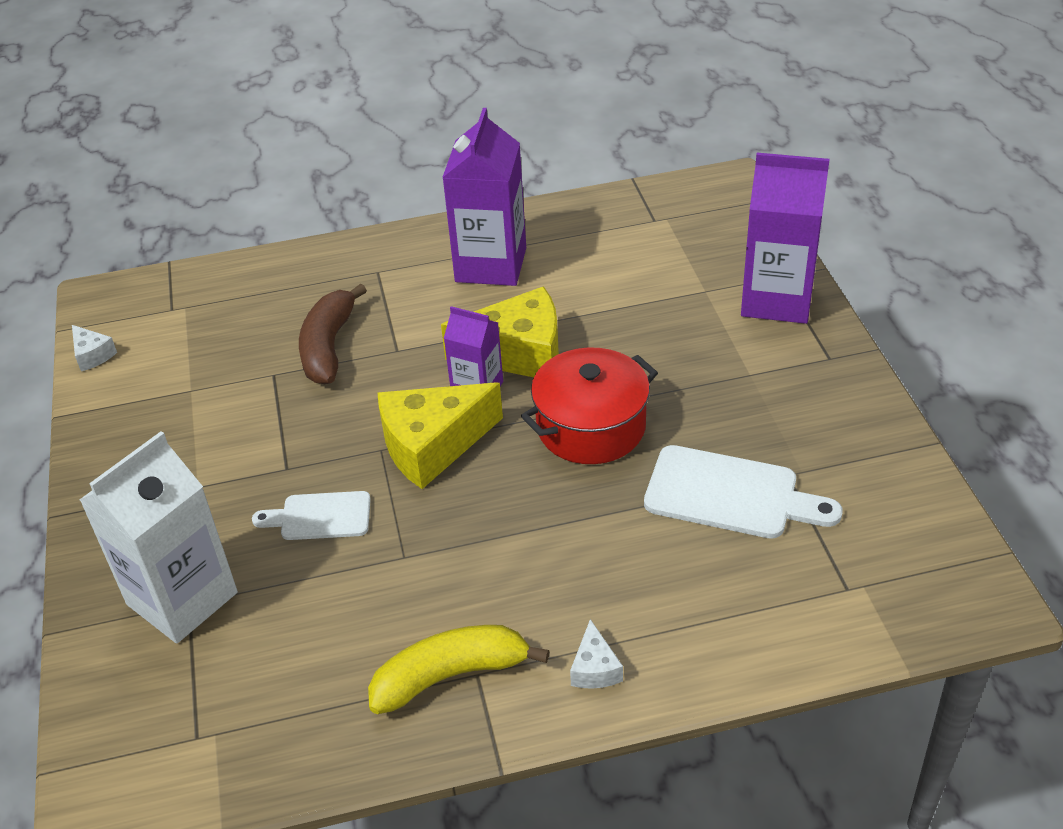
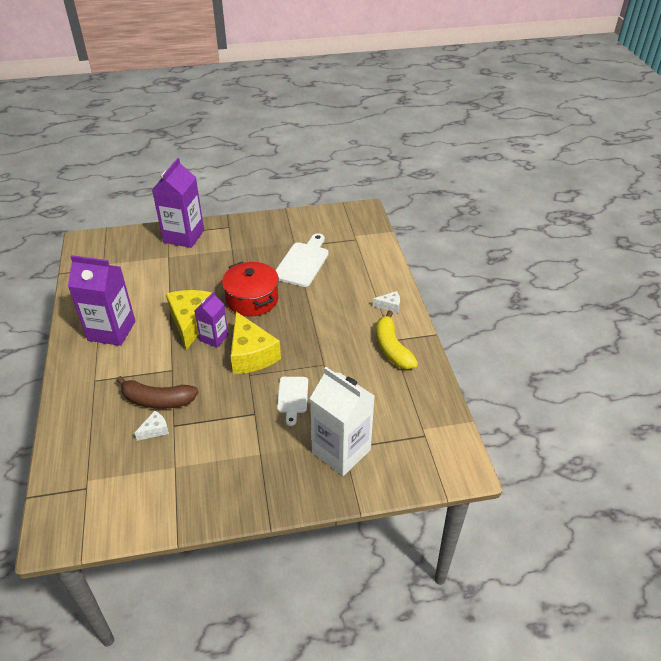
camera: 90 degrees left, 0 degrees up
(92, 355) = (119, 530): white cheese -> white cheese (155, 430)

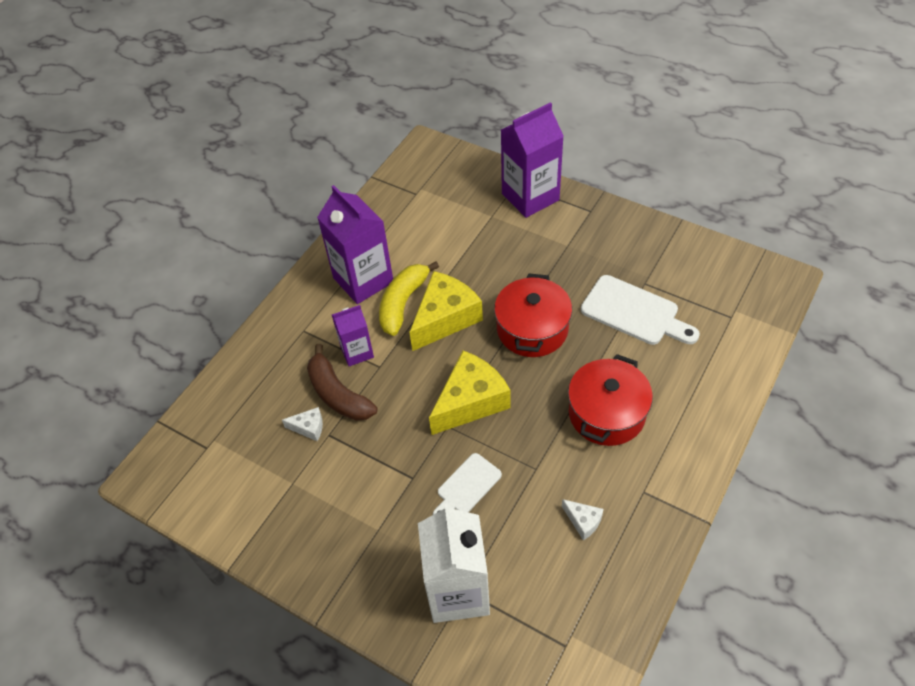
camera: 45 degrees right, 10 degrees up
(214, 338) = (451, 354): purple carton -> purple carton (357, 352)
(251, 354) = (470, 401): yellow cheese -> yellow cheese turned 150 degrees counterclockwise
(303, 262) = (634, 312): white cutting board -> white cutting board turned 60 degrees clockwise
(336, 316) = (606, 413): none -> red pot
(389, 306) = (685, 442): white cheese -> white cheese (583, 521)
(392, 348) = (634, 503): yellow banana -> yellow banana (403, 303)

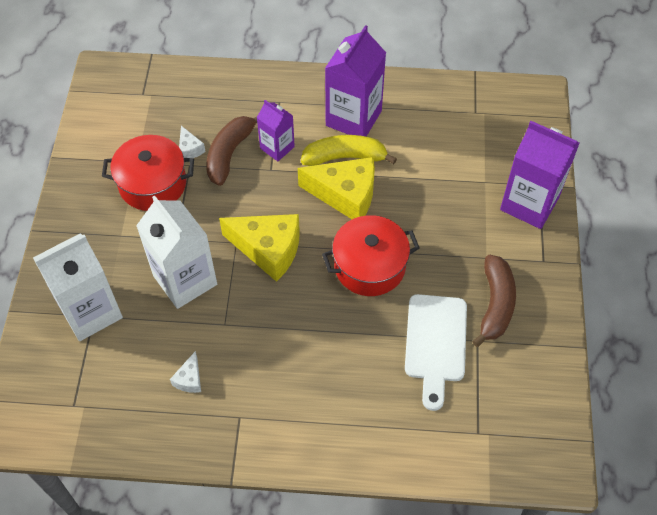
camera: 60 degrees right, 5 degrees up
(466, 486) = (185, 280): white cutting board -> white carton
(606, 413) = (307, 359): red pot -> red pot (152, 184)
(616, 258) = (495, 305): none -> brown banana

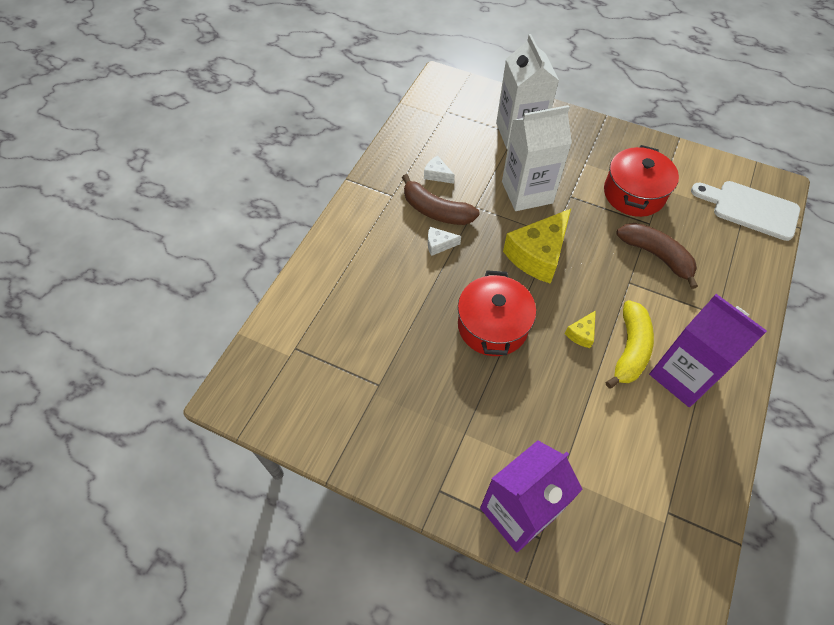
camera: 110 degrees right, 0 degrees up
(189, 149) = (668, 228): white cheese -> white cheese (439, 245)
(277, 147) = (655, 295): purple carton -> none
(345, 195) = (581, 334): yellow cheese -> yellow cheese, size x0.45
(435, 343) = (391, 349): white cutting board -> white cutting board (750, 209)
(495, 305) = (408, 418): brown banana -> brown banana (436, 211)

